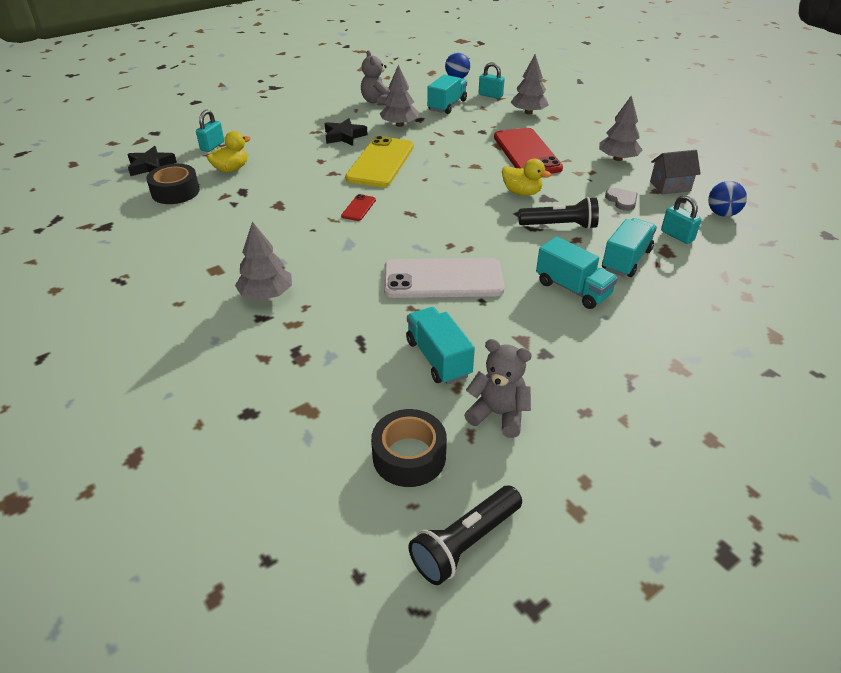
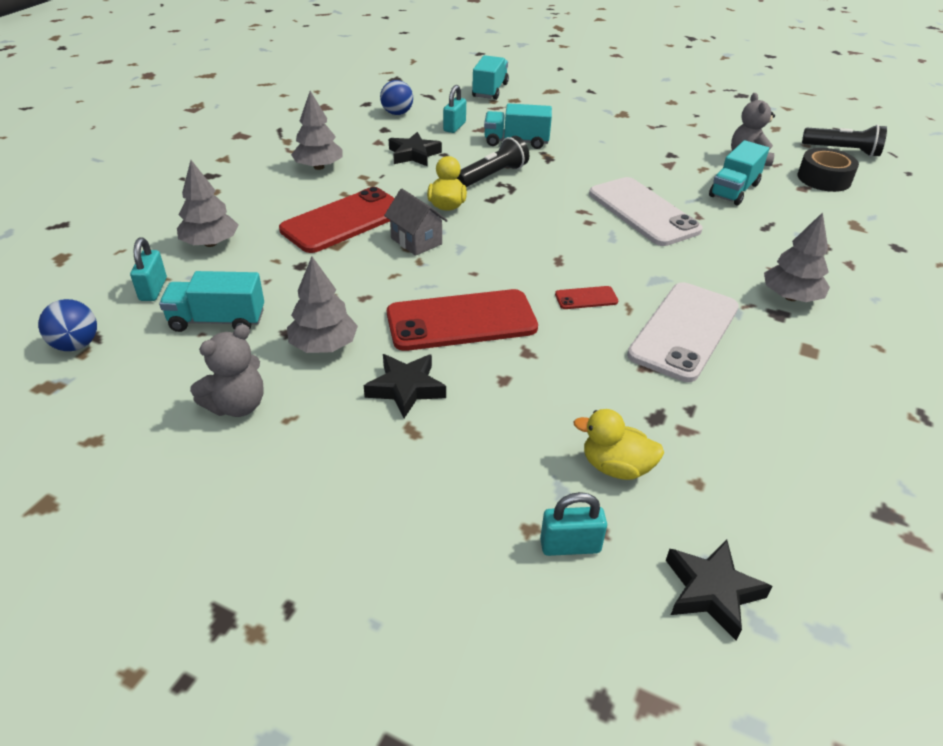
camera: 120 degrees left, 0 degrees up
(175, 192) = (735, 494): black tape -> none
(289, 230) = (684, 331): none -> white phone
(381, 162) = (461, 321): yellow phone -> red phone
(559, 226) = (492, 176): black flashlight -> black flashlight turned 75 degrees clockwise
(572, 289) = (583, 156): turquoise truck -> turquoise truck (490, 90)
(622, 200) = (414, 154): grey heart -> black star
(670, 186) = (363, 137): grey house -> grey house (416, 241)

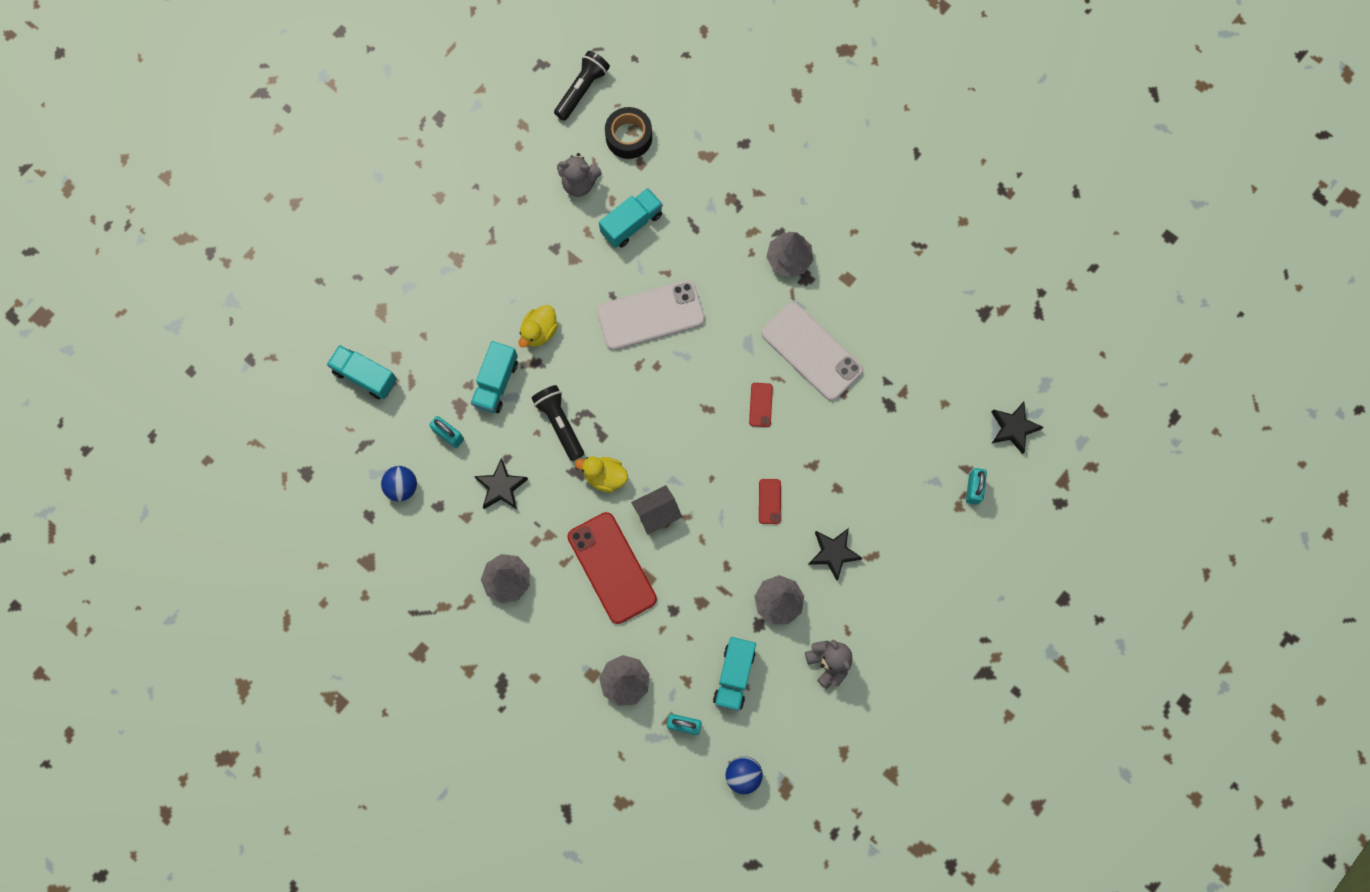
camera: 75 degrees left, 35 degrees up
(461, 321) = (769, 501): red phone -> red phone, size x0.43
(615, 467) = (924, 444): yellow duck -> yellow duck (539, 331)
(734, 190) = (631, 223): turquoise truck -> turquoise truck turned 90 degrees counterclockwise

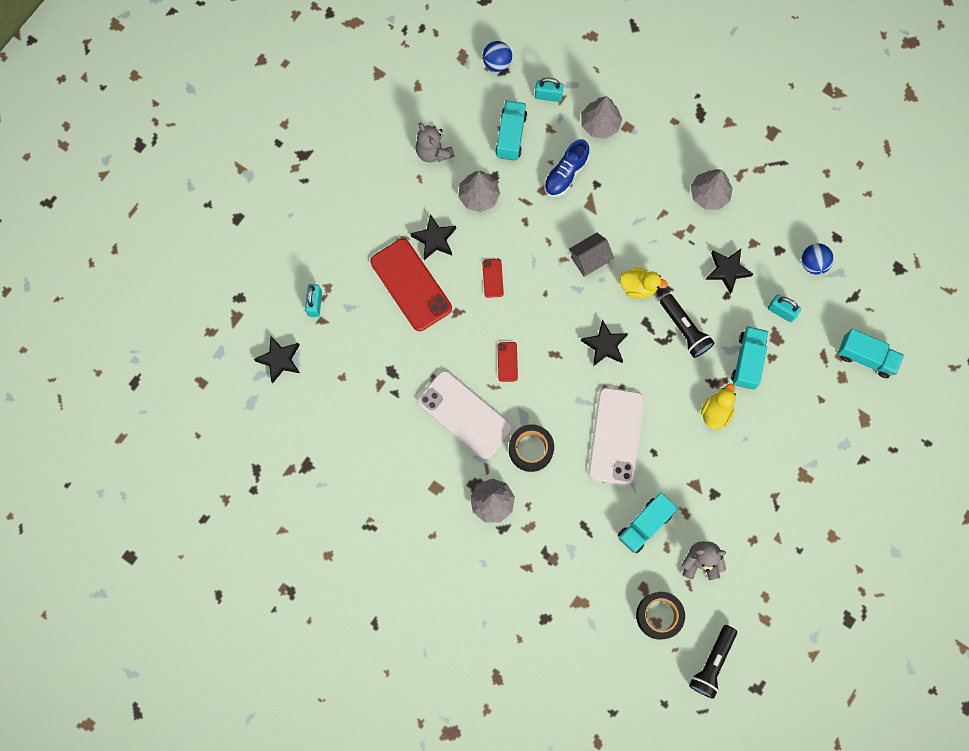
camera: 175 degrees right, 0 degrees up
(612, 568) = (622, 212): red phone -> red phone (411, 285)
(650, 315) = (616, 436): white phone -> white phone turned 60 degrees counterclockwise
(651, 414) = (605, 345): none -> black star
(673, 620) = (565, 174): none -> blue shoe
(743, 309) = (530, 449): none -> black tape

